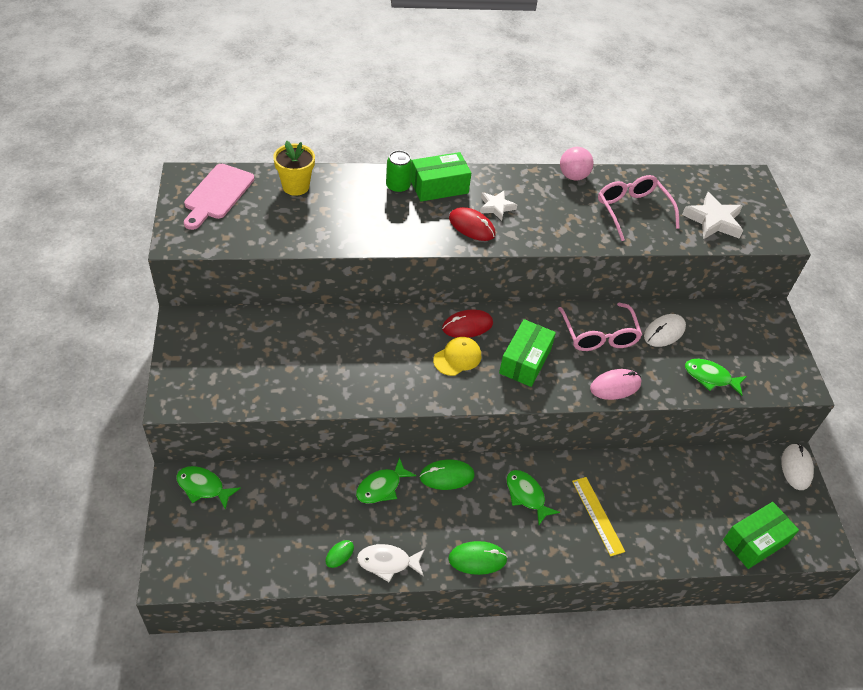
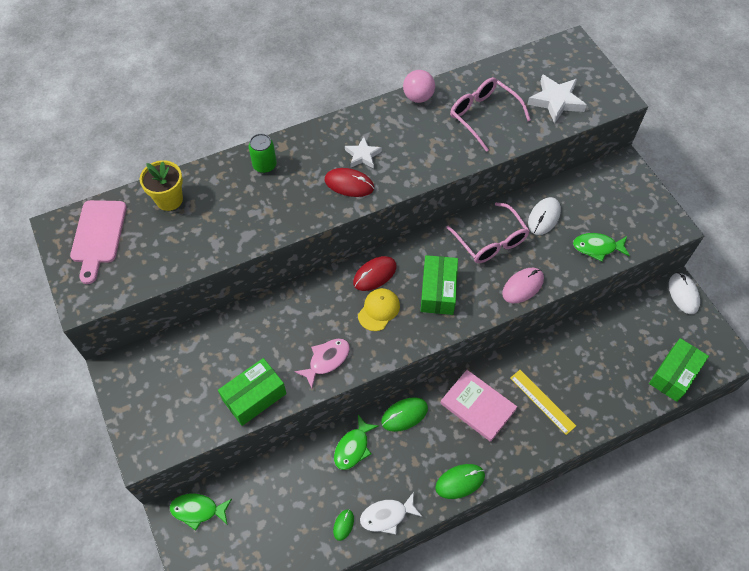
camera: 15 degrees left, 10 degrees up
(385, 383) = (326, 360): none -> pink fish
(439, 187) = (302, 152): green box -> green box (254, 397)
(526, 495) = (478, 406): green fish -> pink book

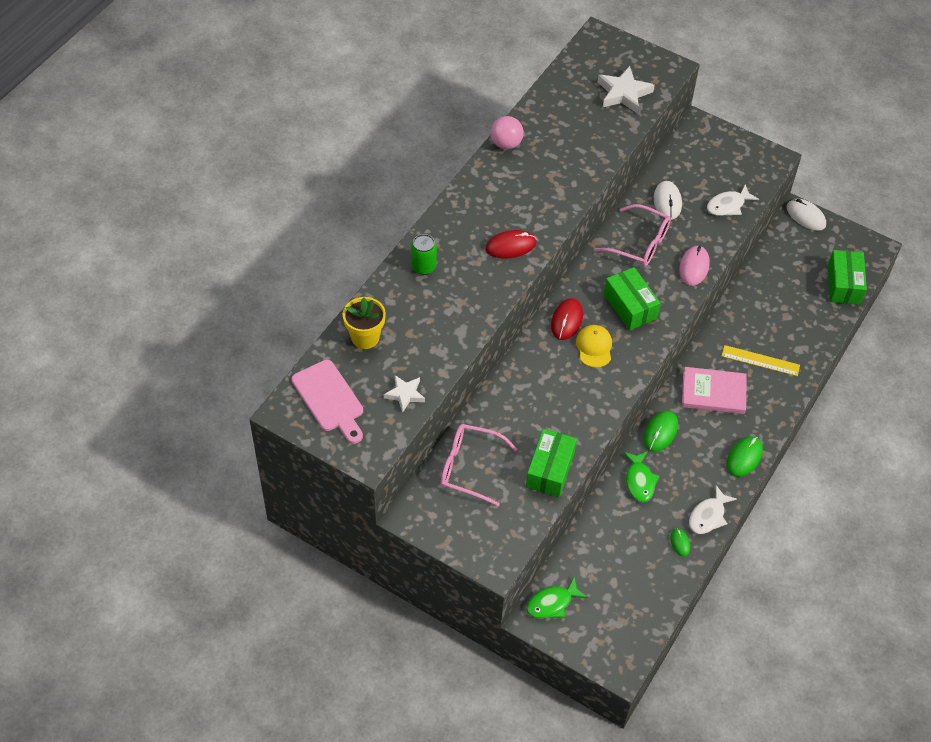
camera: 35 degrees left, 5 degrees down
(326, 360) = (585, 409): pink fish -> none
(363, 155) = (501, 216): white star -> white star (405, 394)
(483, 115) = (574, 134): pink glasses -> pink glasses (469, 467)
(597, 247) = (728, 205): green fish -> white fish

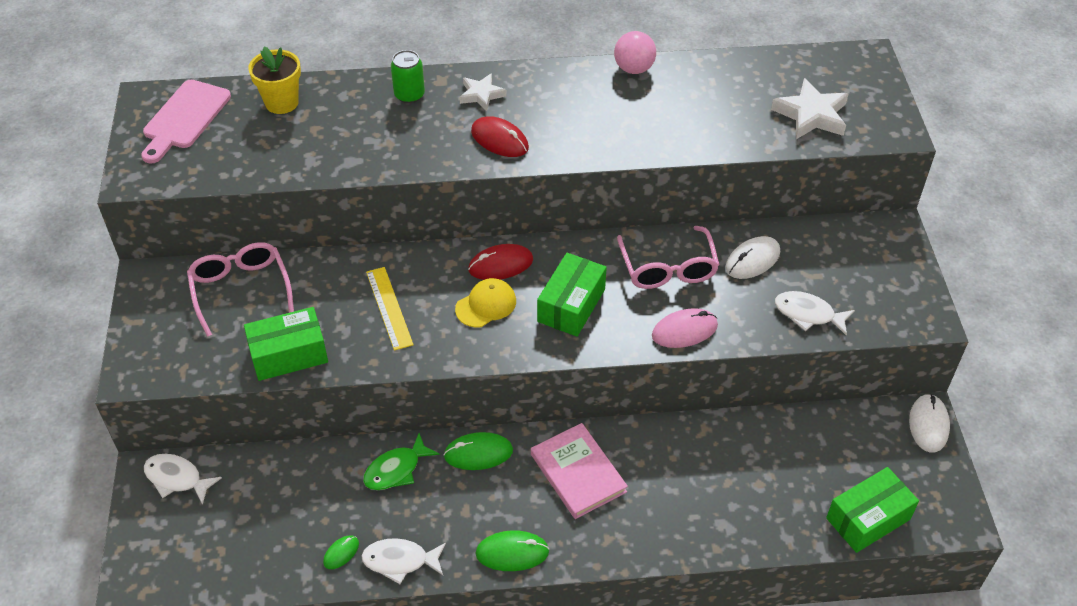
camera: 55 degrees right, 5 degrees down
(405, 394) = (233, 164): white star -> white star (481, 95)
(552, 603) = (177, 478): green fish -> white fish
(760, 361) = (667, 494): yellow ruler -> yellow ruler (389, 308)

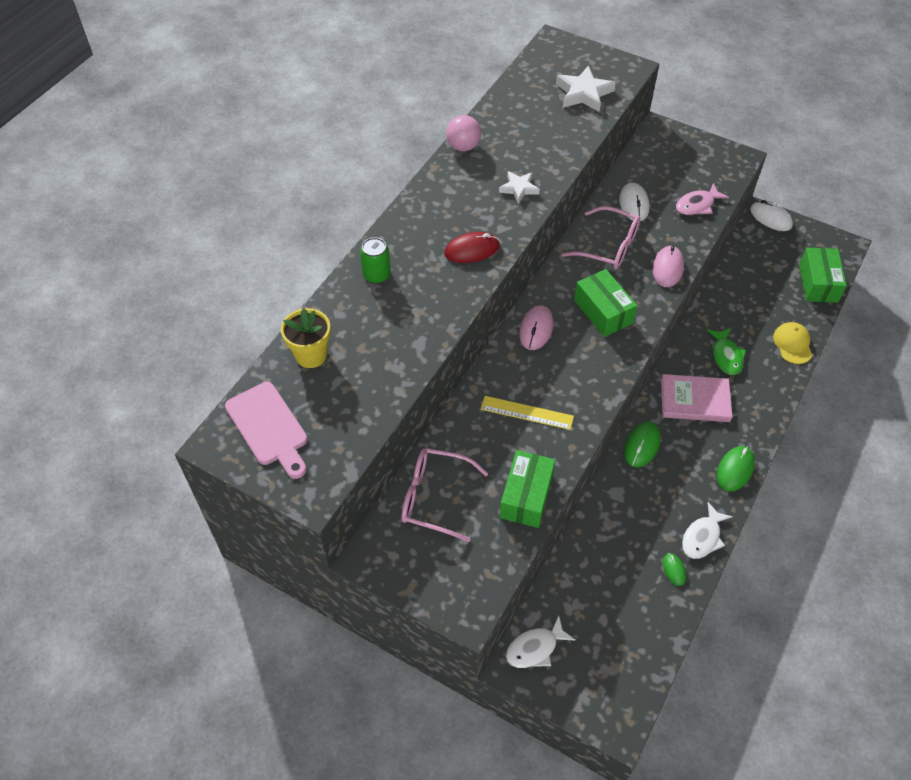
camera: 55 degrees left, 5 degrees up
(396, 470) = (623, 500): green fish -> green fish (726, 356)
(481, 95) = (415, 236): white star -> white star (519, 188)
(486, 305) = (567, 356): yellow cap -> yellow cap (792, 344)
(500, 265) = (536, 329): red mouse -> pink mouse
(808, 314) = (697, 205): white fish -> pink fish

